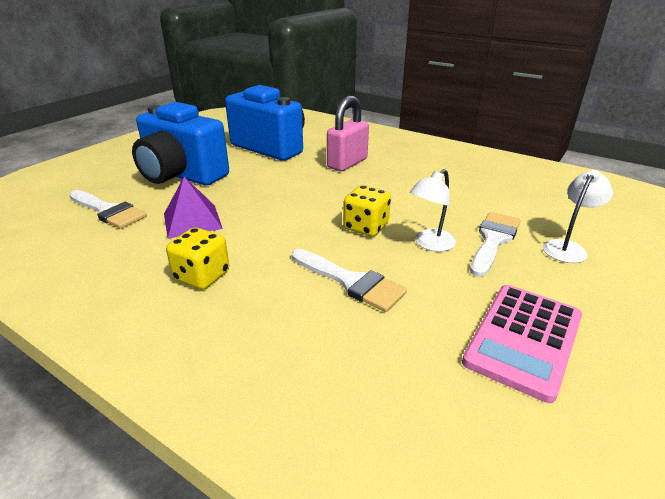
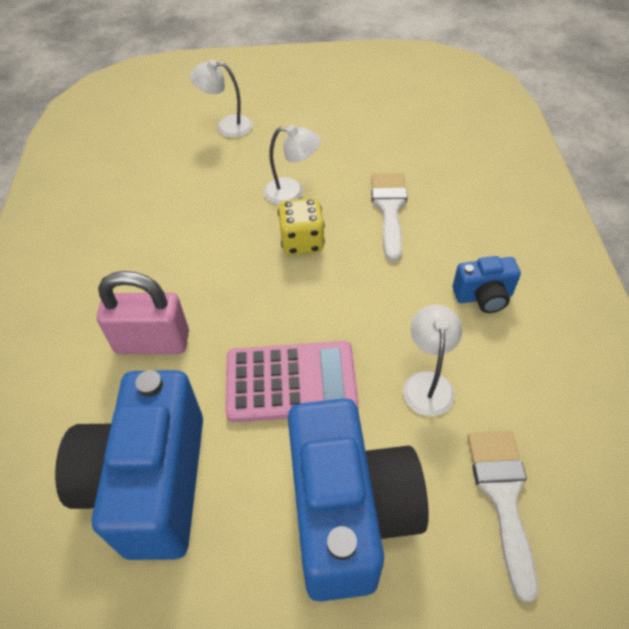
camera: 125 degrees left, 20 degrees up
(192, 221) = (427, 383): purple pyramid -> white lamp
(202, 276) = (483, 297): yellow dice -> blue camera
(493, 240) = (250, 162): white brush -> none
(523, 339) = (361, 120): pink calculator -> pink calculator (291, 382)

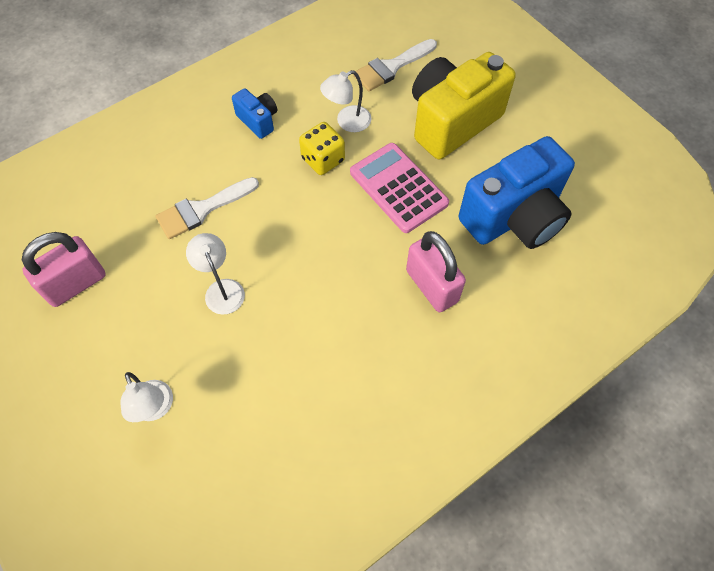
camera: 125 degrees left, 10 degrees up
(302, 241) = (275, 249): yellow dice -> yellow dice (323, 160)
(348, 514) = (452, 121): blue camera -> yellow camera
(371, 117) = (76, 284): none -> pink padlock

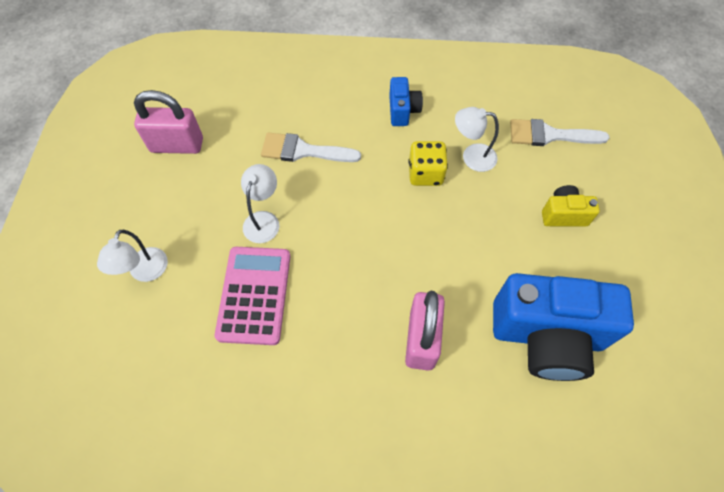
camera: 40 degrees right, 0 degrees up
(398, 188) = (466, 238): pink calculator -> pink calculator (254, 295)
(452, 121) = (563, 214): yellow camera -> yellow camera, size x0.46

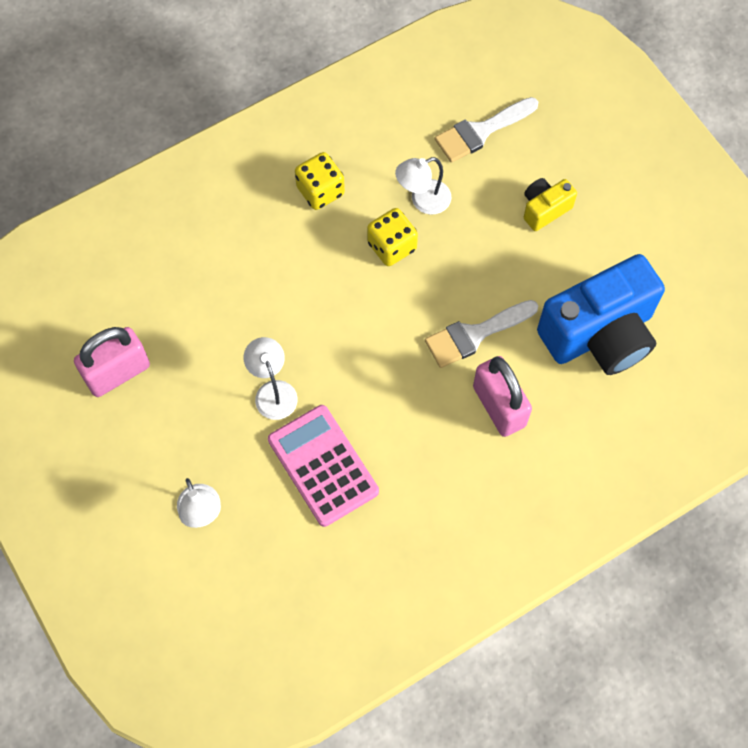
camera: 35 degrees left, 5 degrees up
(303, 151) = (253, 297): white brush -> white brush (475, 334)
(403, 111) = (320, 191): blue camera -> yellow dice

